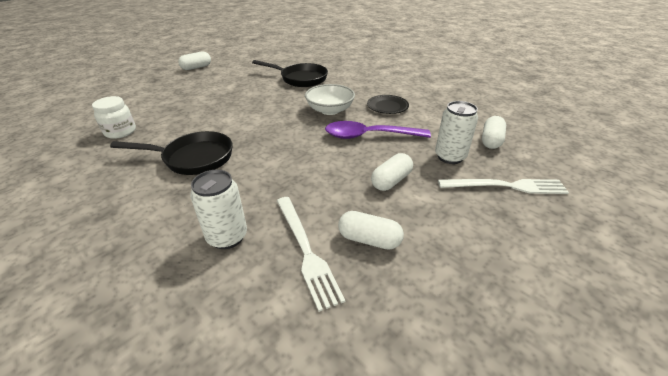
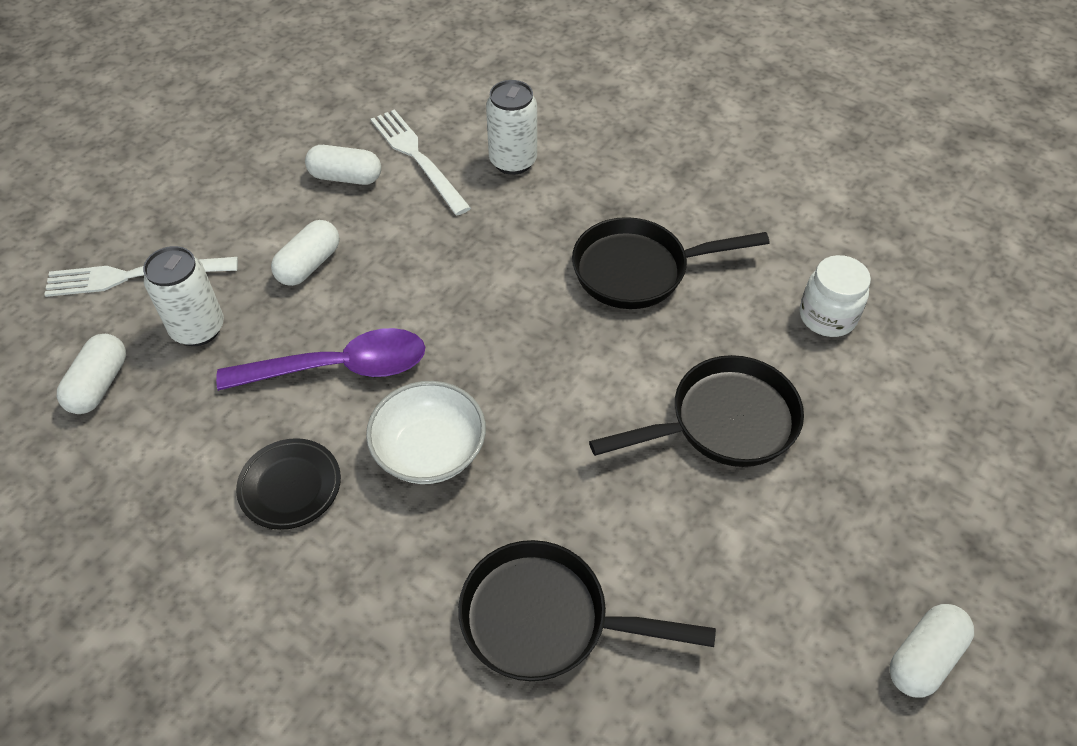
camera: 170 degrees right, 15 degrees up
(206, 107) = (723, 422): none -> black pan

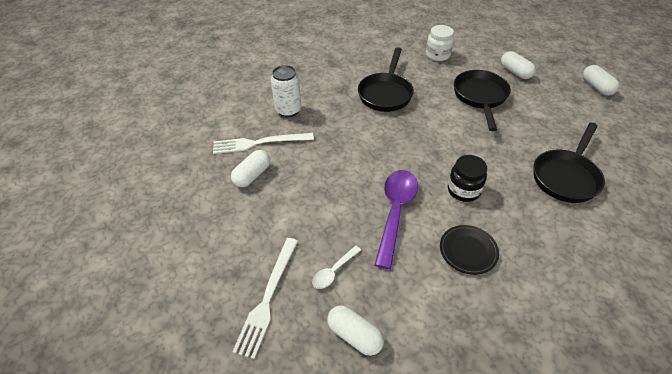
camera: 65 degrees left, 5 degrees down
(198, 329) = (334, 271): white can -> white spoon
(309, 265) = (312, 207): white capsule -> white capsule (515, 72)
(429, 451) = (463, 190): white bowl -> black jar

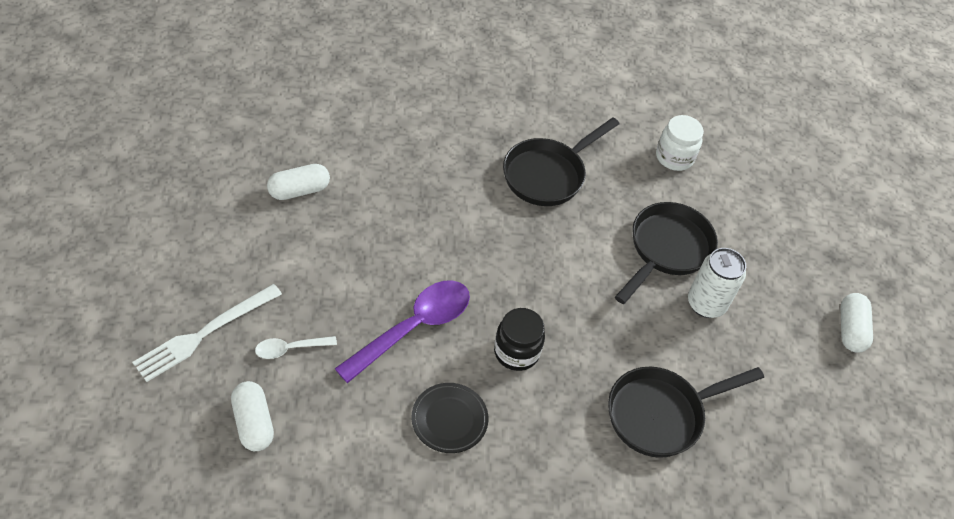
camera: 25 degrees right, 5 degrees up
(259, 143) = (339, 155): white fork -> none
(288, 110) = (408, 130): white can -> white can (706, 304)
(515, 72) = (756, 242): white capsule -> none

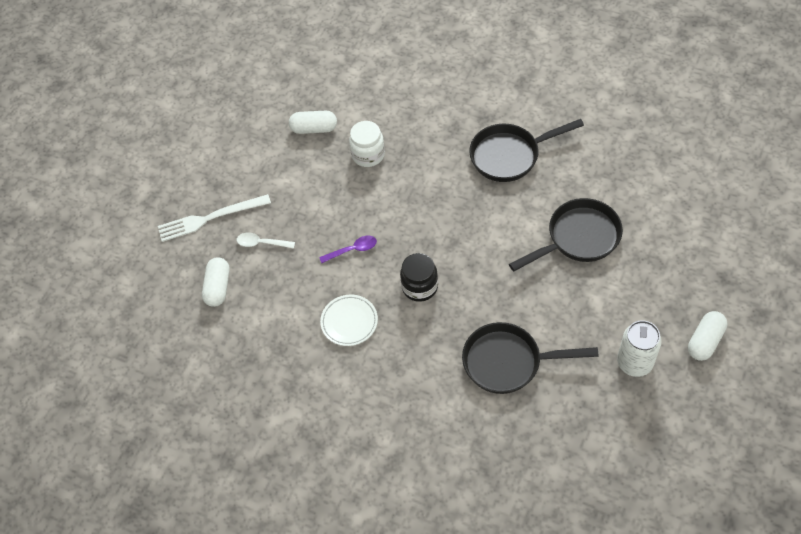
camera: 35 degrees right, 5 degrees up
(413, 327) = (352, 250): purple spoon -> purple spoon, size x0.49
(449, 419) = (349, 322): black plate -> white plate
(674, 157) = (625, 163): white jar -> white jar (368, 155)
(706, 304) = (589, 289): white can -> white can (634, 363)

